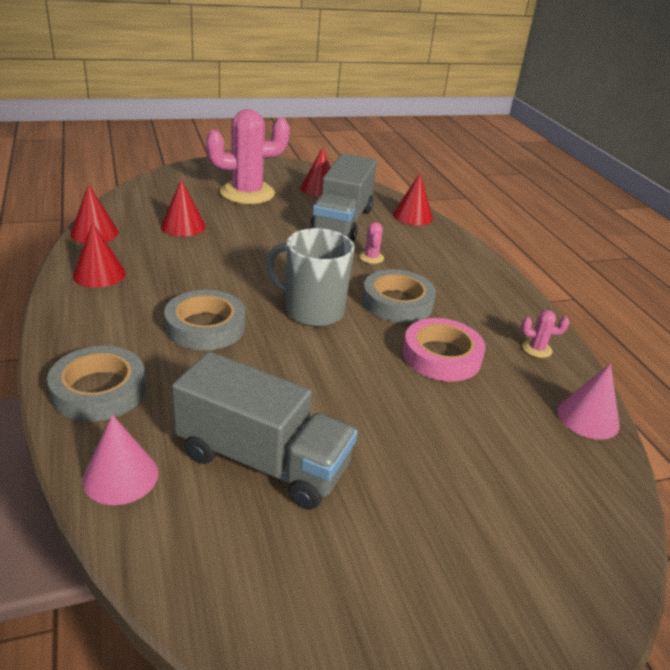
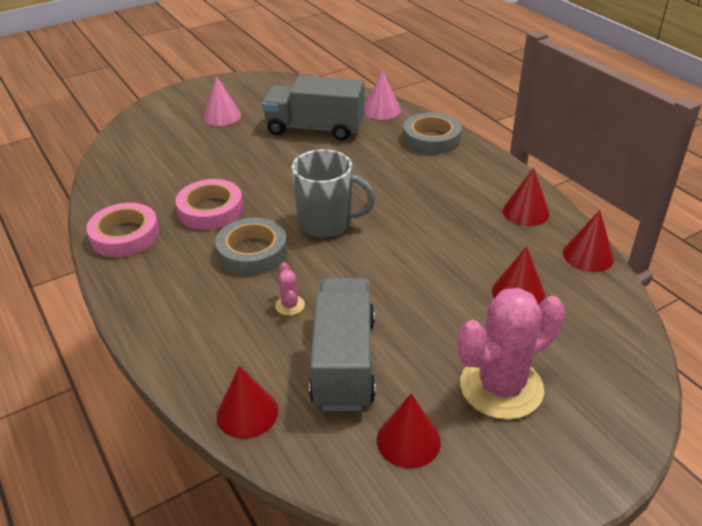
camera: 170 degrees right, 5 degrees up
(205, 326) = (402, 189): grey tape -> none
(537, 349) = (125, 235): pink cactus -> pink tape
(588, 418) = (105, 190): pink cone -> pink cone (222, 116)

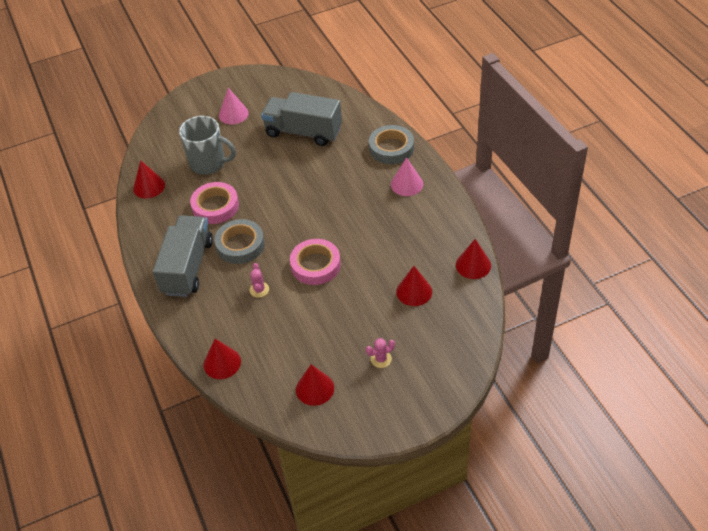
camera: 10 degrees right, 10 degrees up
(125, 235) = (154, 225): pink tape -> pink tape (315, 265)
(327, 223) = (296, 224): grey mug -> grey mug (209, 163)
(343, 362) = (286, 334): grey truck -> grey truck (187, 267)
(382, 110) = (359, 115): pink cone -> pink cone (407, 184)
(501, 387) = (381, 359): pink cactus -> pink cactus, size x0.40
(526, 212) = (442, 224): red cone -> red cone (149, 186)

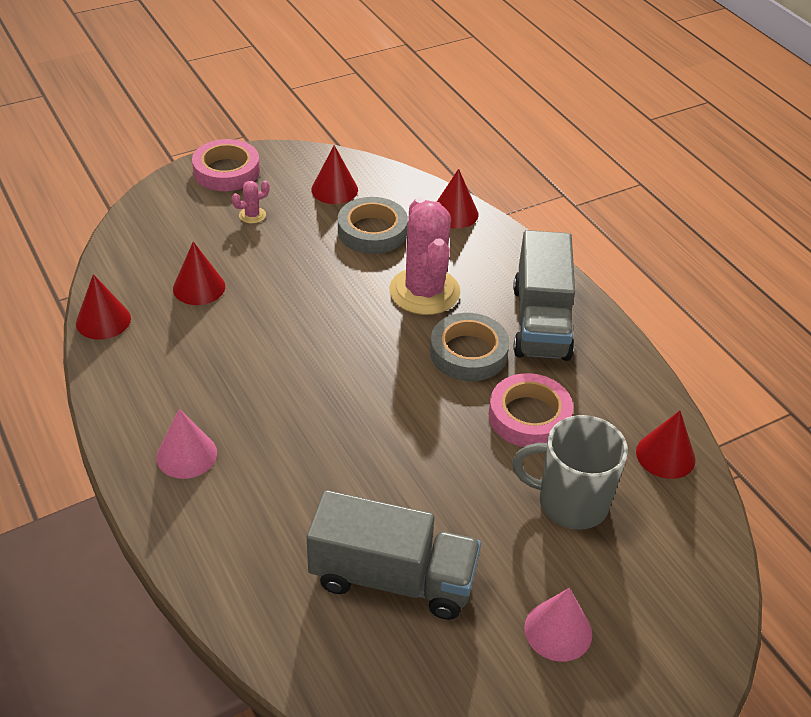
camera: 170 degrees right, 5 degrees down
(259, 290) = (424, 291): pink cactus -> pink cactus, size x2.48
(315, 265) = (344, 323): pink tape -> pink tape (226, 171)
(391, 148) = (207, 534): grey tape -> grey tape (372, 231)

